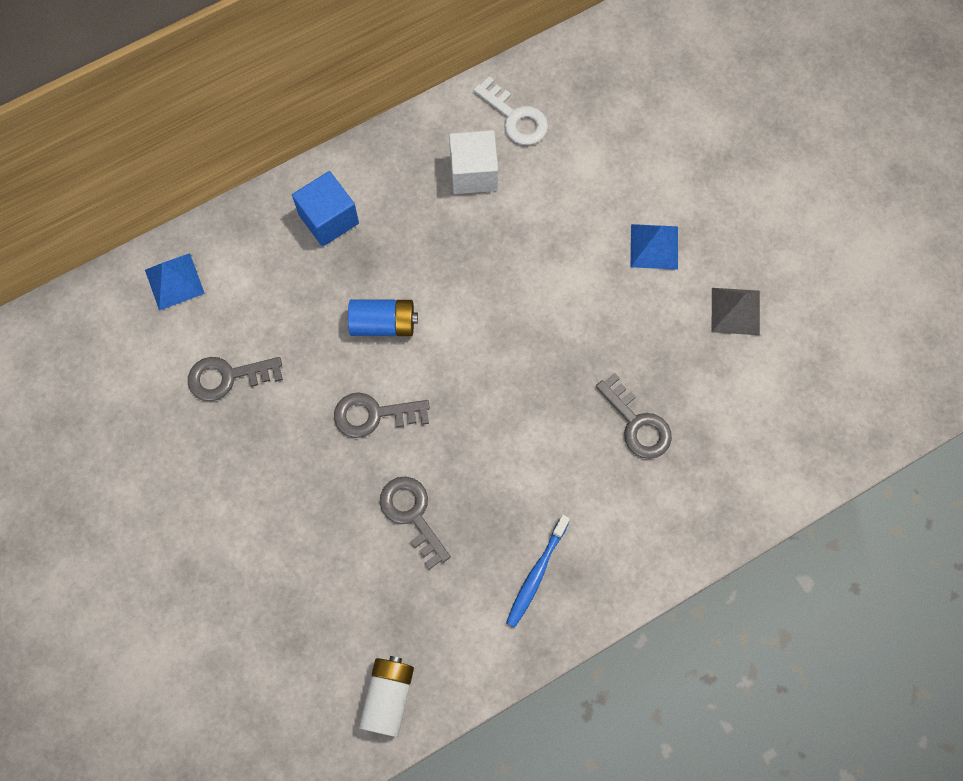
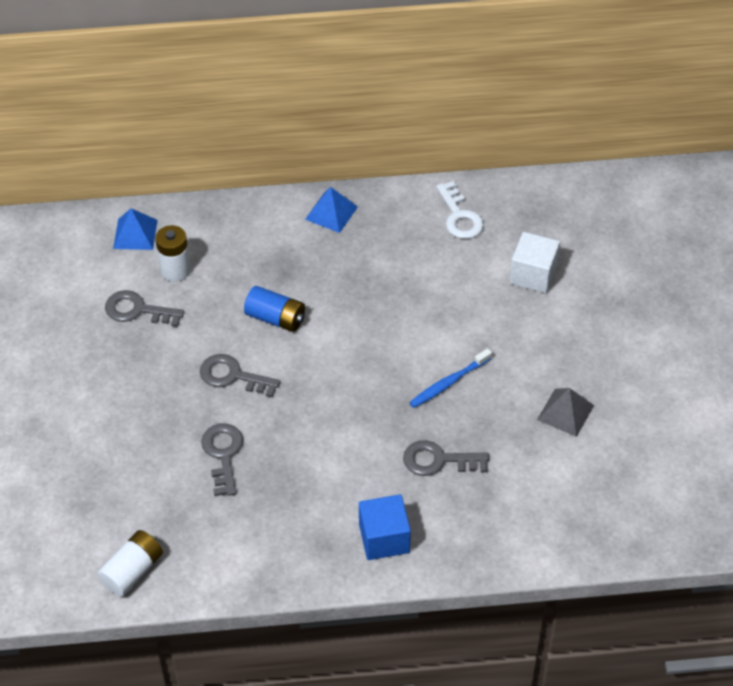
camera: 25 degrees right, 20 degrees down
(243, 309) = (175, 270): none -> white battery
(328, 219) = (274, 234): blue cube -> blue cube (384, 538)
(473, 173) = (405, 242): white cube -> white cube (533, 275)
(536, 574) = (296, 533): blue toothbrush -> blue toothbrush (448, 383)
(637, 423) = (438, 460): grey key -> grey key turned 105 degrees clockwise
(654, 246) = (522, 343): blue pyramid -> blue pyramid (331, 213)

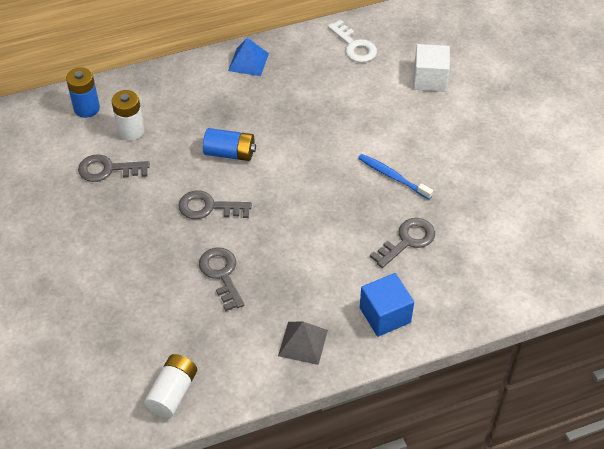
camera: 15 degrees left, 0 degrees up
(135, 234) = (86, 108): blue pyramid -> blue battery
(438, 460) = (407, 240): grey key -> grey key turned 150 degrees clockwise
(448, 383) = (392, 176): blue toothbrush -> blue toothbrush turned 90 degrees clockwise
(565, 412) = (496, 181): grey pyramid -> grey pyramid (303, 343)

